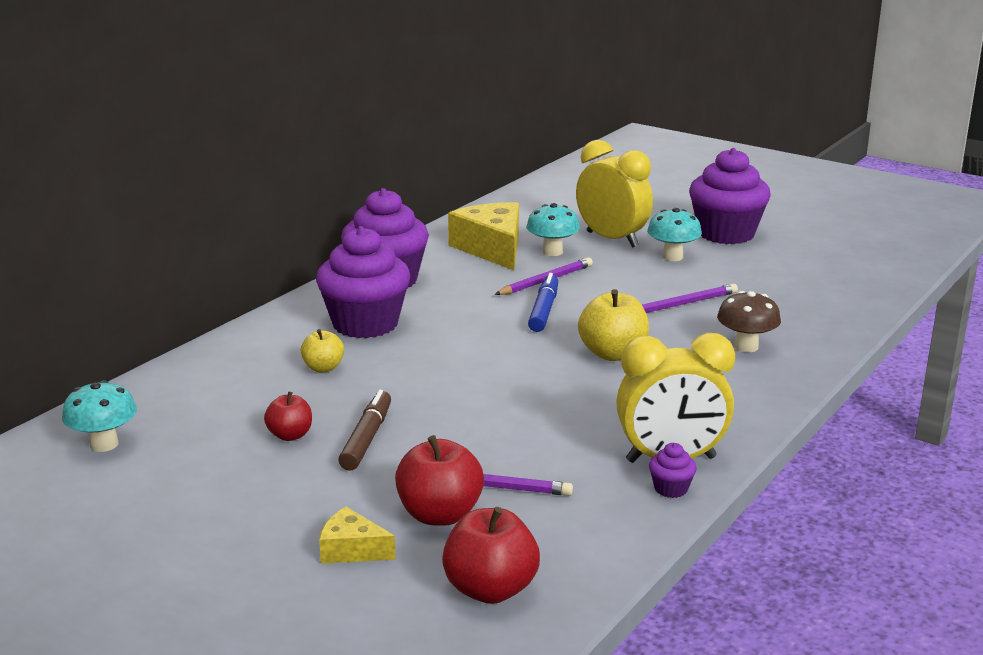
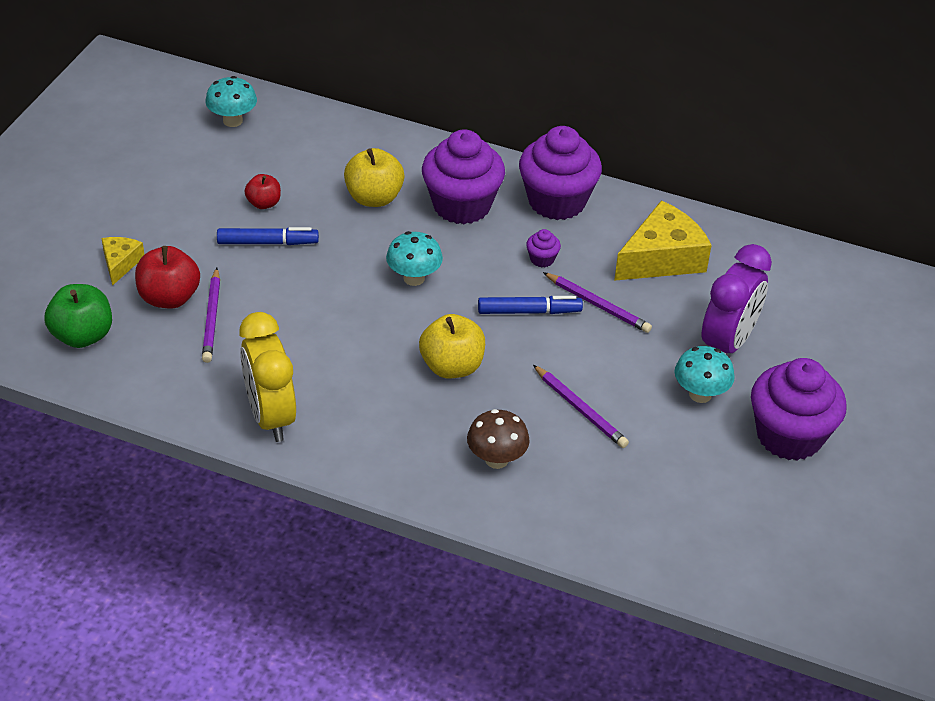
camera: 75 degrees right, 20 degrees up
(323, 368) = (374, 198): yellow apple -> yellow apple, size x1.67
(366, 438) = (267, 242): brown marker -> blue marker
(490, 589) = (82, 335): red apple -> green apple
(552, 252) = (673, 302): turquoise mushroom -> turquoise mushroom (414, 278)
(612, 239) = (727, 343): yellow clock -> purple clock
(671, 489) = (225, 419): purple cupcake -> purple cupcake (542, 259)

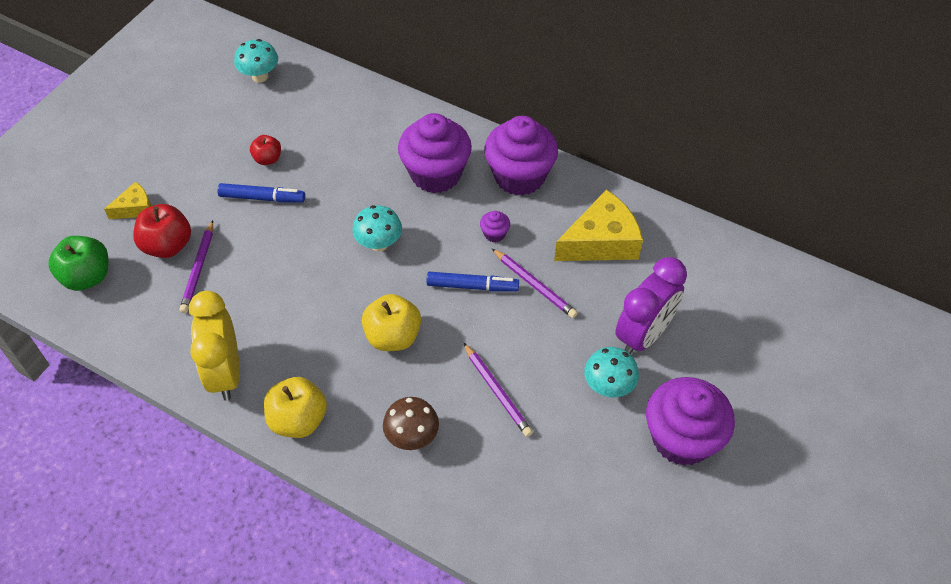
camera: 10 degrees right, 10 degrees up
(120, 263) = (135, 208): yellow cheese -> yellow cheese turned 45 degrees clockwise
(374, 198) = (362, 161): yellow apple -> yellow apple (298, 420)

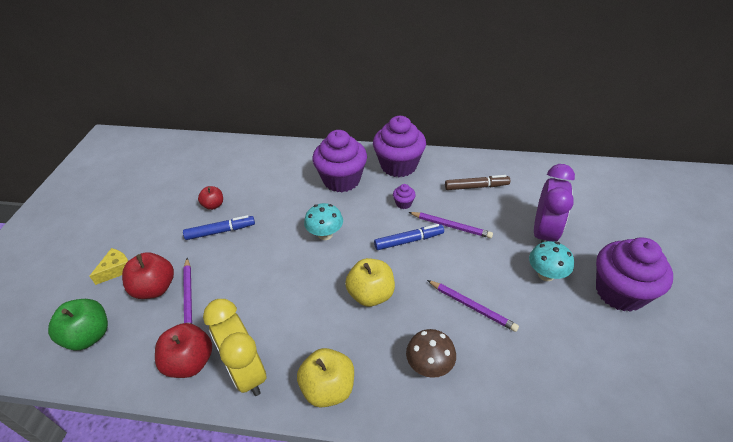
camera: 20 degrees left, 10 degrees down
(175, 342) = (190, 362): none -> red apple
(260, 76) = (185, 157): turquoise mushroom -> none
(601, 241) = (476, 187): yellow cheese -> brown marker

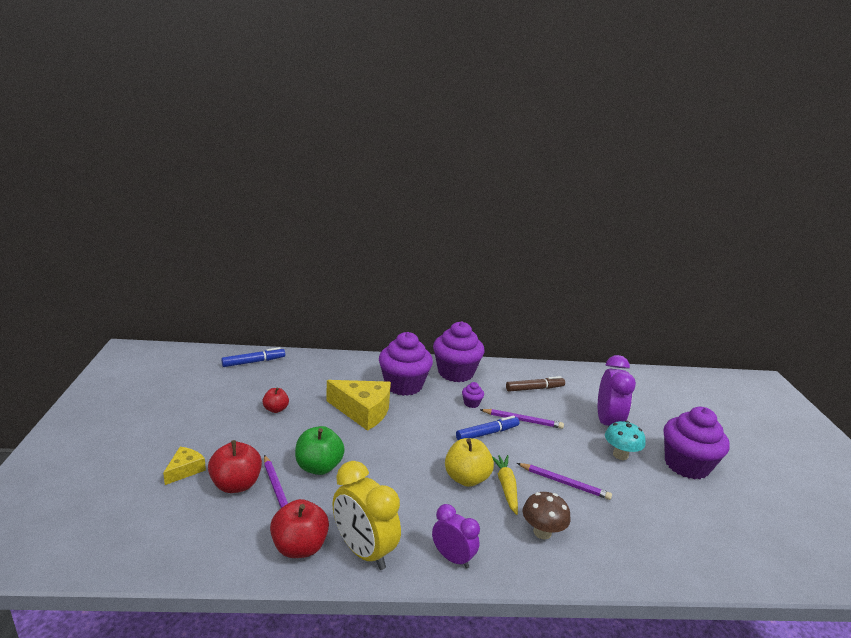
camera: 15 degrees left, 20 degrees down
(89, 336) = (174, 532): green apple -> green apple (319, 467)
(220, 231) = (292, 432): blue marker -> blue marker (253, 362)
(293, 210) = (363, 411): none -> yellow cheese
(325, 234) = (403, 431): turquoise mushroom -> none
(328, 388) = (452, 558): yellow apple -> purple clock
(408, 307) = (506, 487): none -> yellow carrot

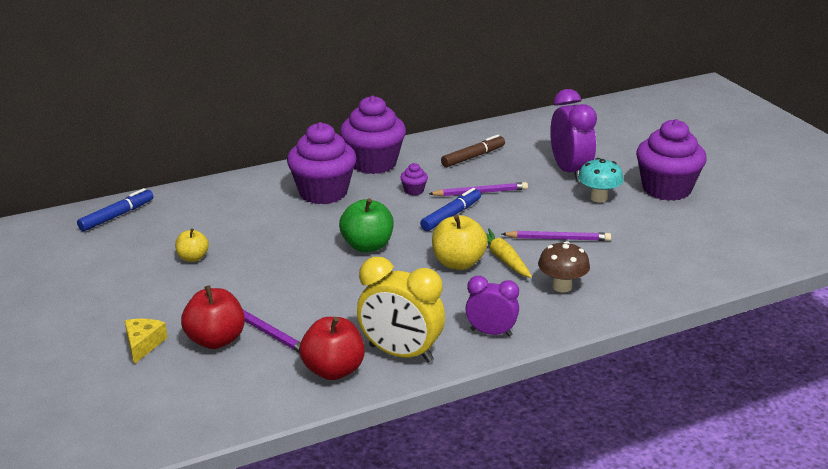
camera: 20 degrees left, 5 degrees up
(276, 409) = (193, 258): red apple -> yellow apple
(319, 467) = (293, 298): green apple -> green apple (367, 246)
(363, 411) = (297, 232): yellow cheese -> none

